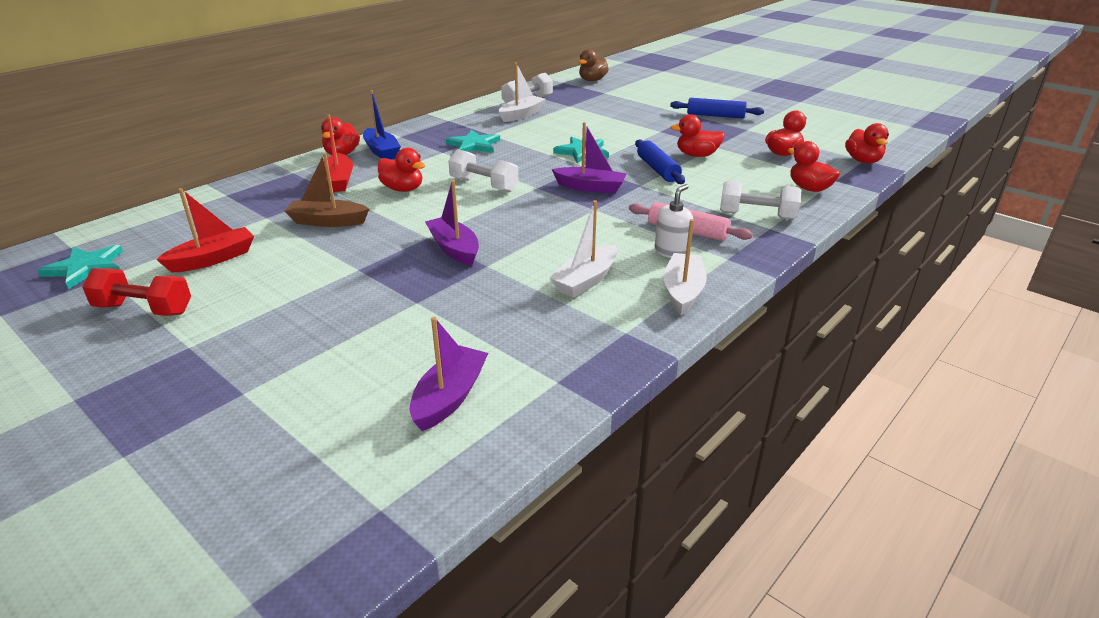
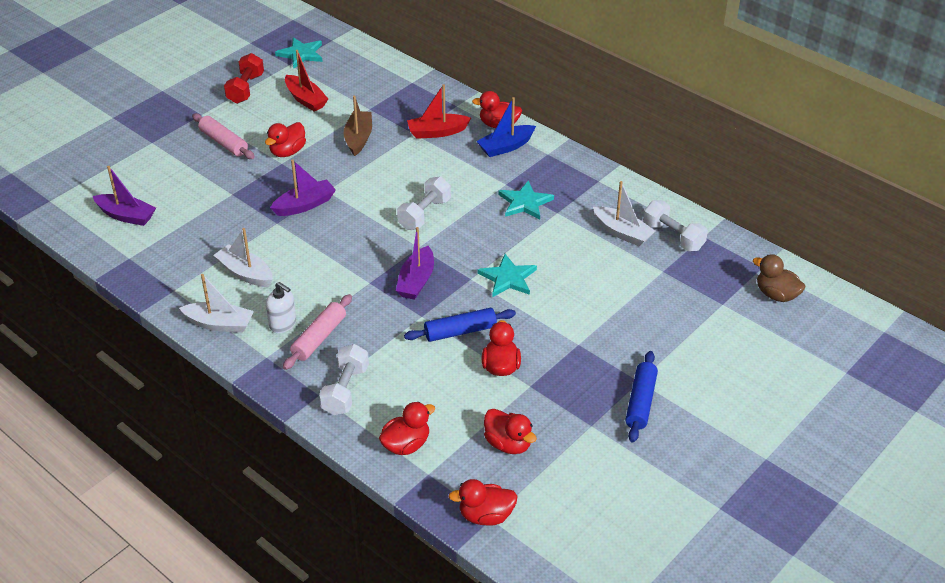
camera: 90 degrees right, 10 degrees up
(284, 318) = (224, 142): none -> pink rolling pin
(403, 189) = (418, 168): red duck -> red duck (287, 152)

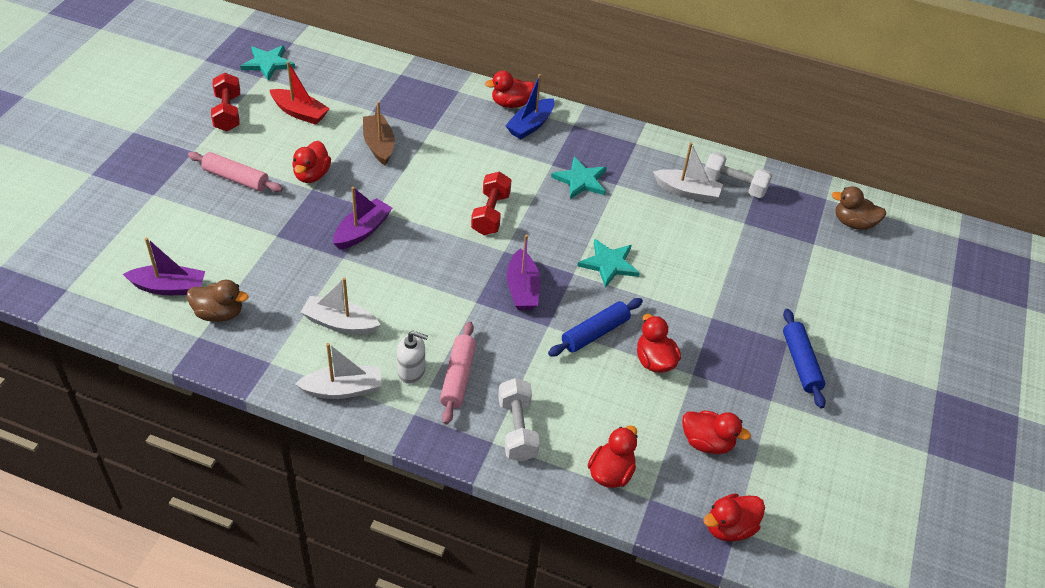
camera: 25 degrees left, 5 degrees up
(154, 244) = (219, 313): none -> brown duck
(424, 214) = (490, 214): white dumbbell -> red dumbbell
(437, 132) = (455, 123): red boat -> none

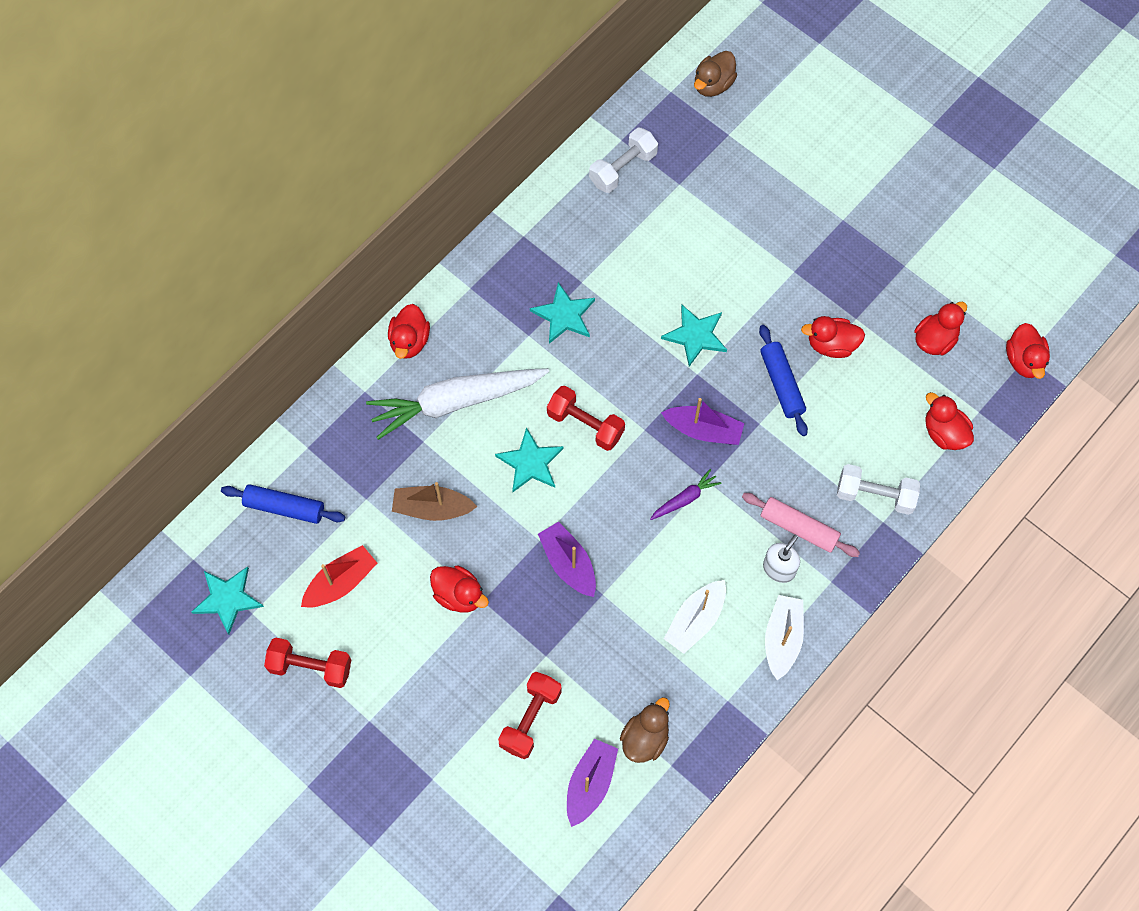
camera: 65 degrees left, 20 degrees up
(218, 238) = (530, 719): none -> red dumbbell
(236, 178) = (436, 680): pink rolling pin -> none
(441, 189) = (530, 463): none -> turquoise star
(452, 291) = (685, 499): none -> purple carrot
(473, 138) = (455, 402): none -> white carrot
(530, 125) = (455, 334): blue boat -> none
(687, 192) = (617, 217): white boat -> none
(800, 363) = (871, 220): blue rolling pin -> blue rolling pin (284, 507)

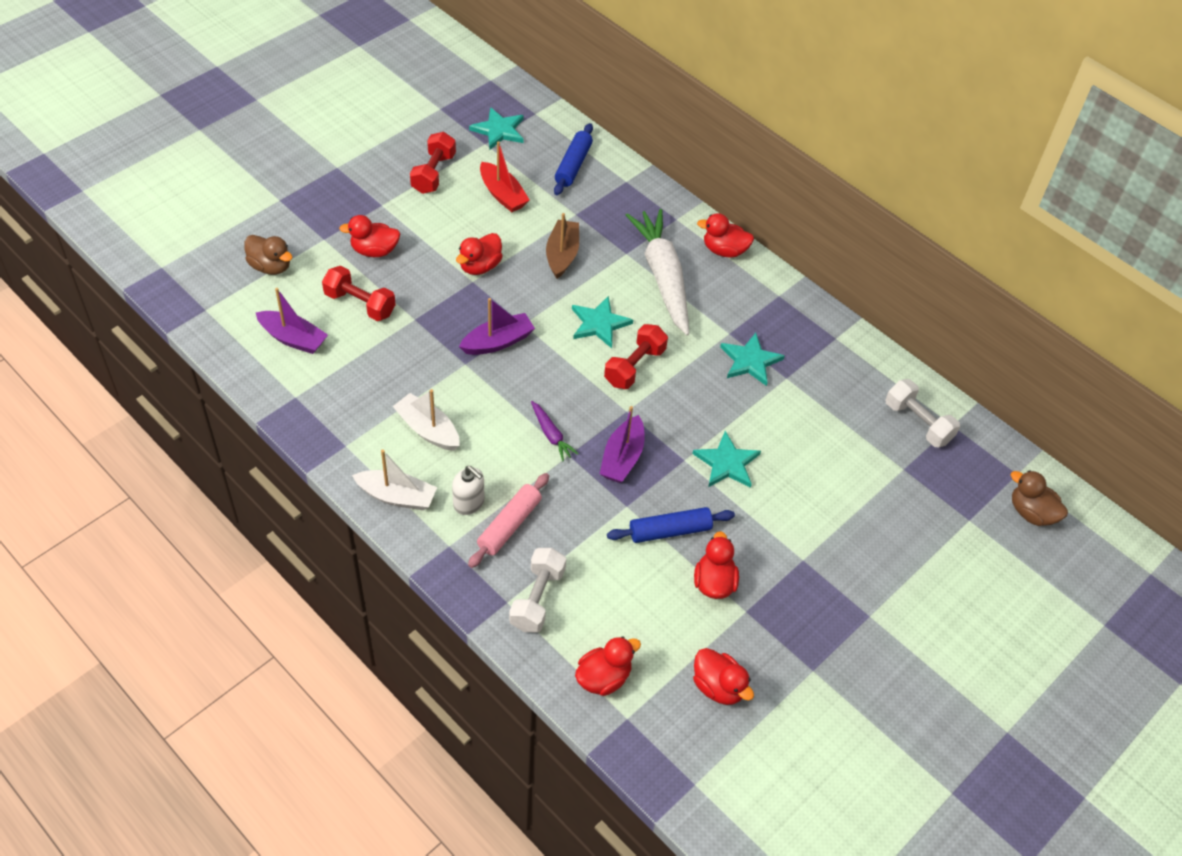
camera: 90 degrees right, 15 degrees down
(645, 738) = (324, 380): brown duck -> brown duck (270, 266)
(1024, 360) = (690, 780): red duck -> red duck (374, 251)

